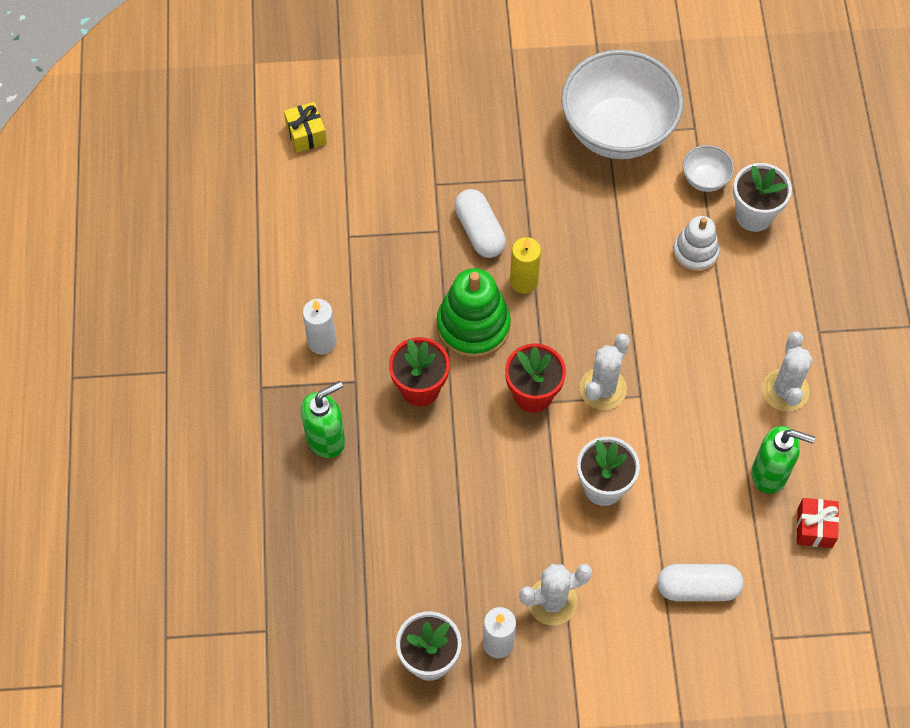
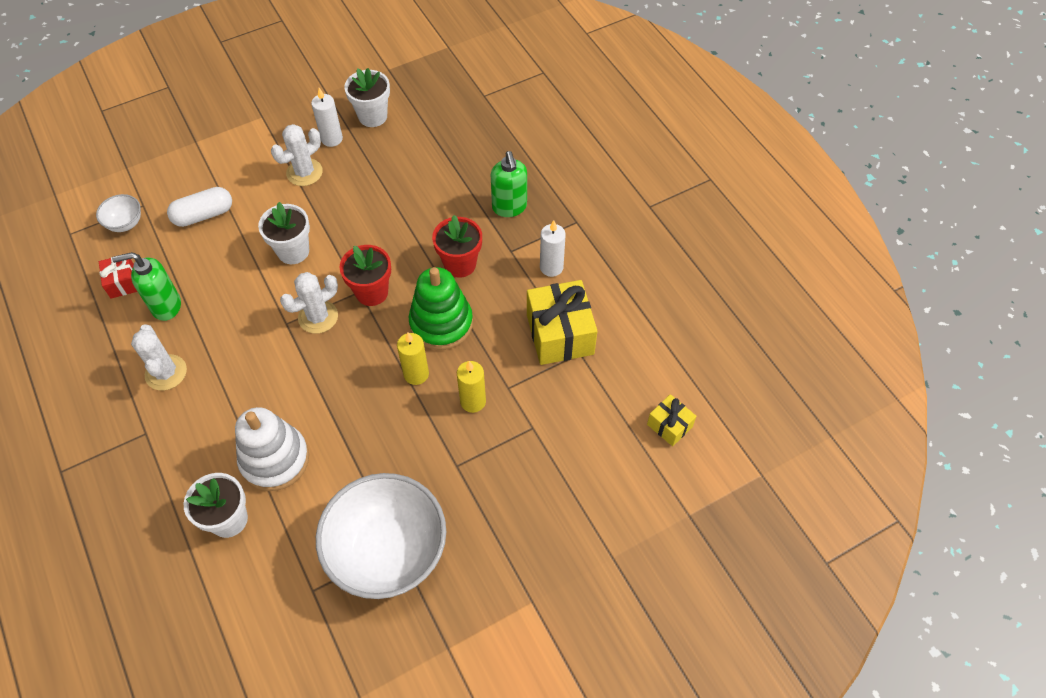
camera: 155 degrees right, 5 degrees down
(326, 439) = (509, 207): green soap dispenser -> green soap dispenser turned 45 degrees counterclockwise
(356, 263) = (560, 334): none -> yellow gift
(480, 231) = (473, 401): white capsule -> yellow candle
(603, 389) = (318, 317): white cactus -> white cactus turned 45 degrees clockwise
(695, 253) = (275, 459): white stacking toy -> white stacking toy, size x1.57
(705, 179) = (286, 537): white bowl -> white bowl (125, 223)

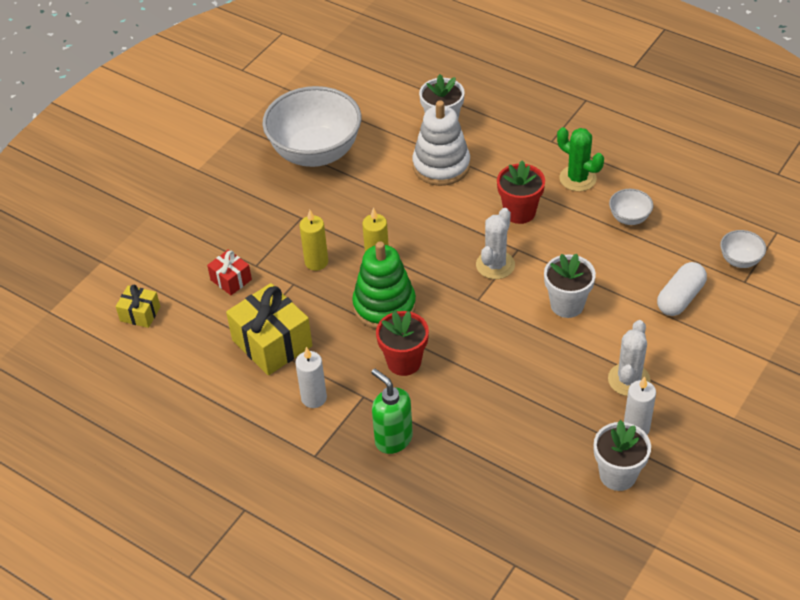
camera: 155 degrees right, 10 degrees down
(123, 282) = (684, 218): red gift -> red gift (231, 280)
(166, 306) = (629, 218): green soap dispenser -> white bowl
(166, 372) = (577, 178): white cactus -> green cactus
(372, 292) = (466, 303): red flower pot -> red flower pot (519, 212)

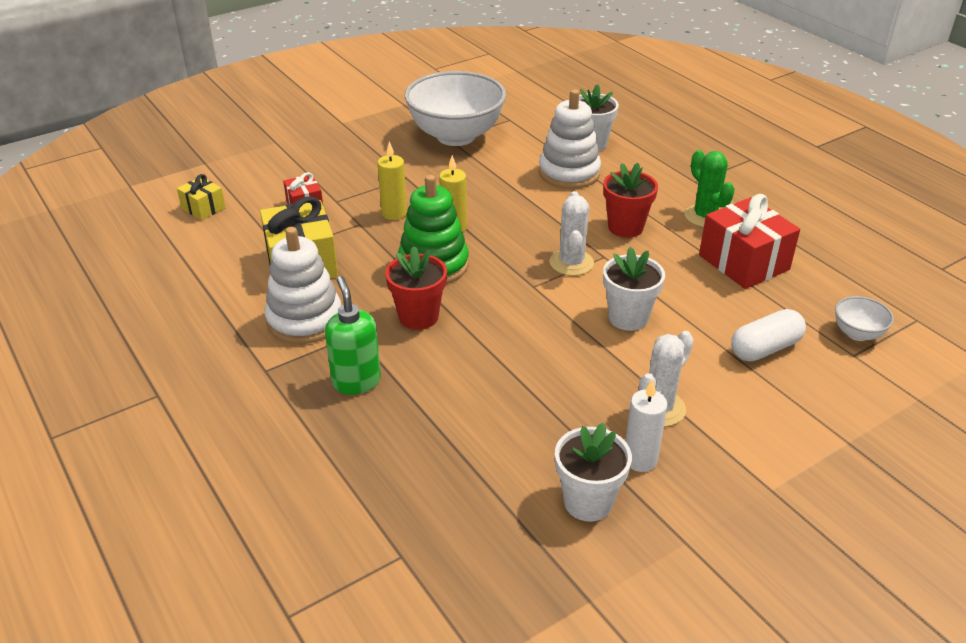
camera: 20 degrees right, 10 degrees down
(314, 398) = (305, 320): white candle -> white stacking toy
(495, 265) = (571, 263): white cactus -> white cactus turned 45 degrees counterclockwise
(629, 218) = (744, 262): white bowl -> red gift

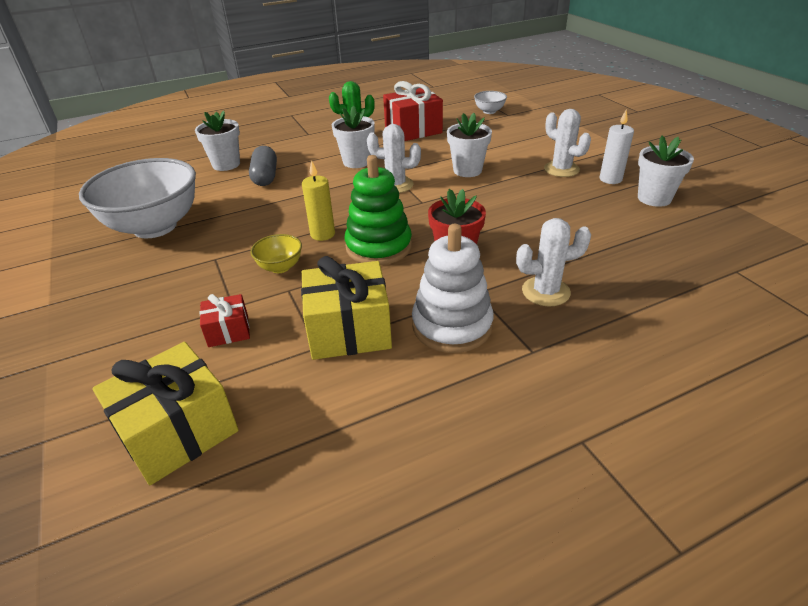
camera: 80 degrees left, 0 degrees up
(203, 208) = (178, 431): yellow gift -> yellow gift, size x1.89
(356, 381) = (545, 292): green soap dispenser -> white cactus
(394, 213) = (280, 267): yellow candle -> yellow bowl
(569, 173) = (265, 177): white stacking toy -> grey capsule
(625, 227) = (356, 162): red flower pot -> white flower pot
(765, 348) = (502, 134): white capsule -> none

